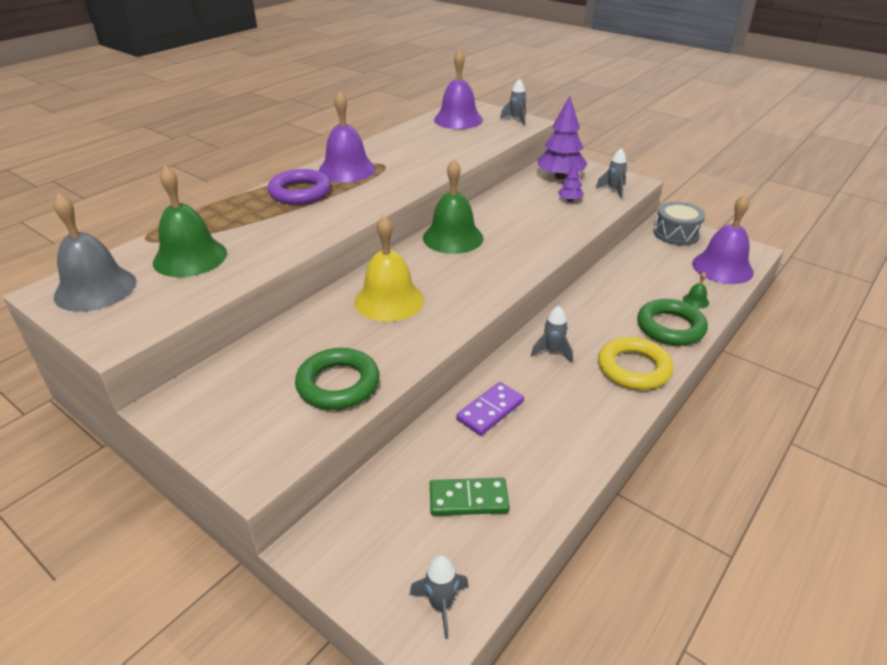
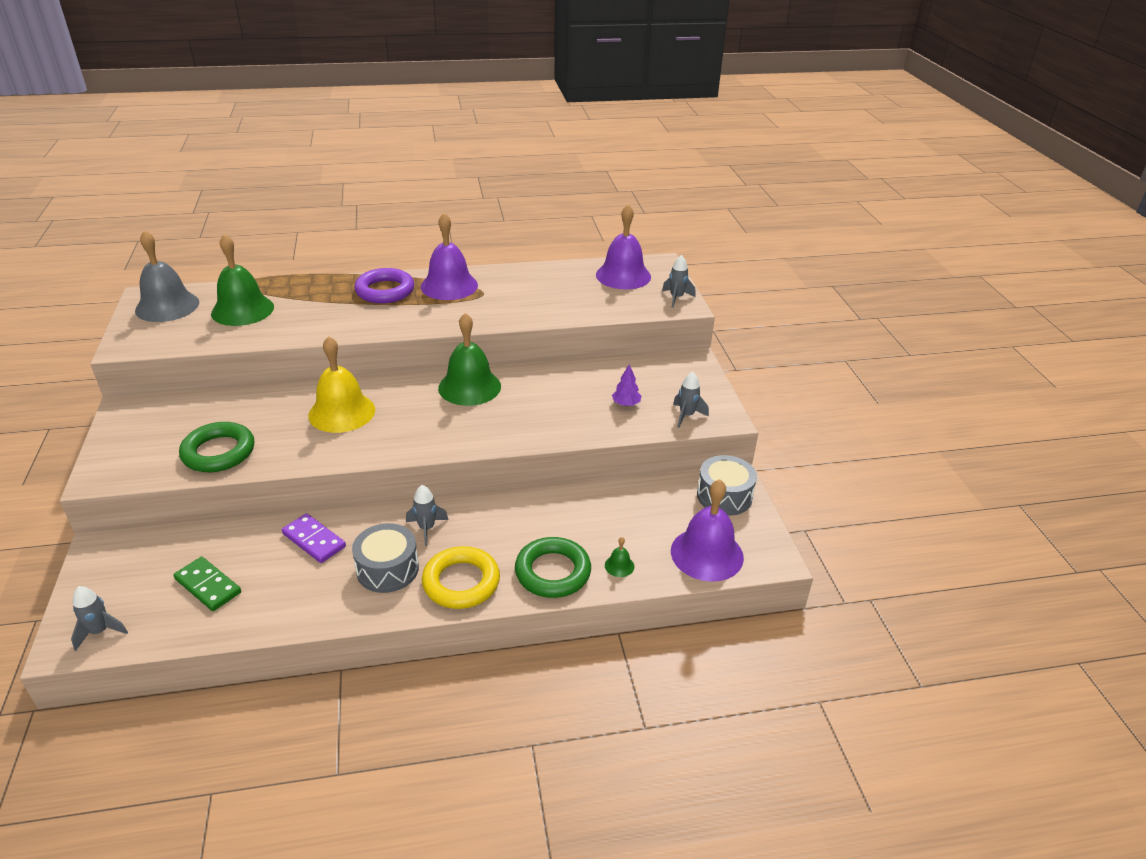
camera: 40 degrees right, 0 degrees up
(490, 410) = (314, 540): purple domino -> purple domino turned 45 degrees clockwise
(560, 177) = (661, 377): purple tree -> none
(575, 393) = (387, 569): none -> grey drum

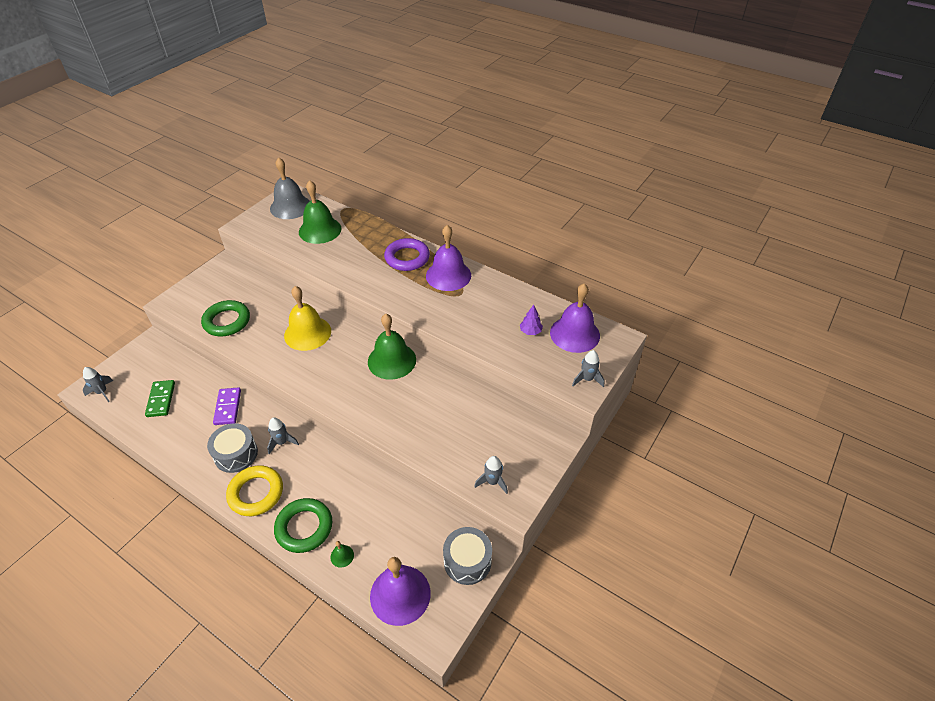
camera: 45 degrees right, 10 degrees up
(626, 404) = (465, 442): purple tree -> purple tree (530, 331)

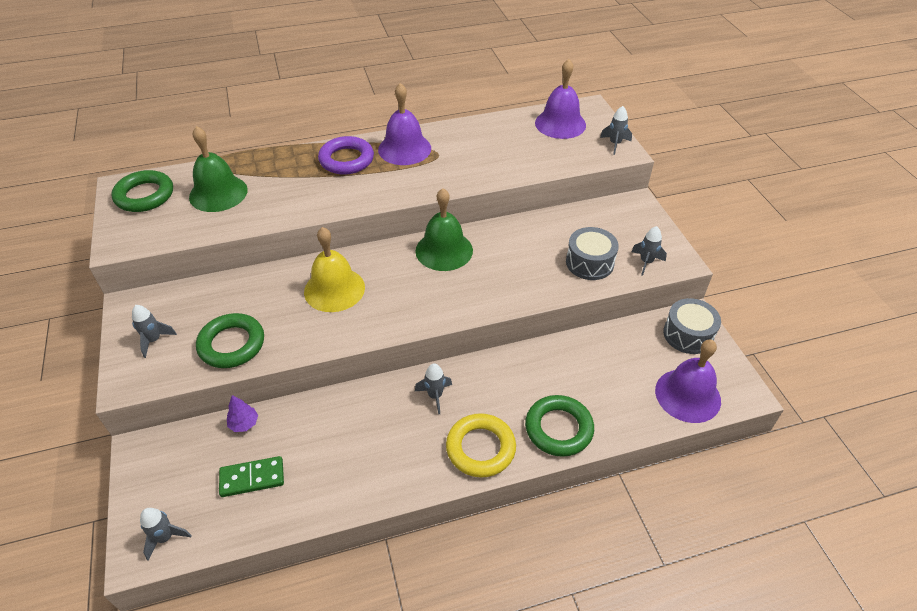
camera: 50 degrees left, 0 degrees up
(161, 399) = (252, 478): green domino -> green domino turned 45 degrees counterclockwise
(206, 290) = (154, 340): none -> grey rocket
(228, 407) = (336, 419): purple domino -> none
(236, 454) = (411, 442): grey drum -> grey drum (589, 263)
(290, 206) = (144, 195): grey bell -> green ring
(342, 556) = (615, 416): green bell -> none
(530, 331) = (531, 142): purple tree -> purple tree (244, 423)

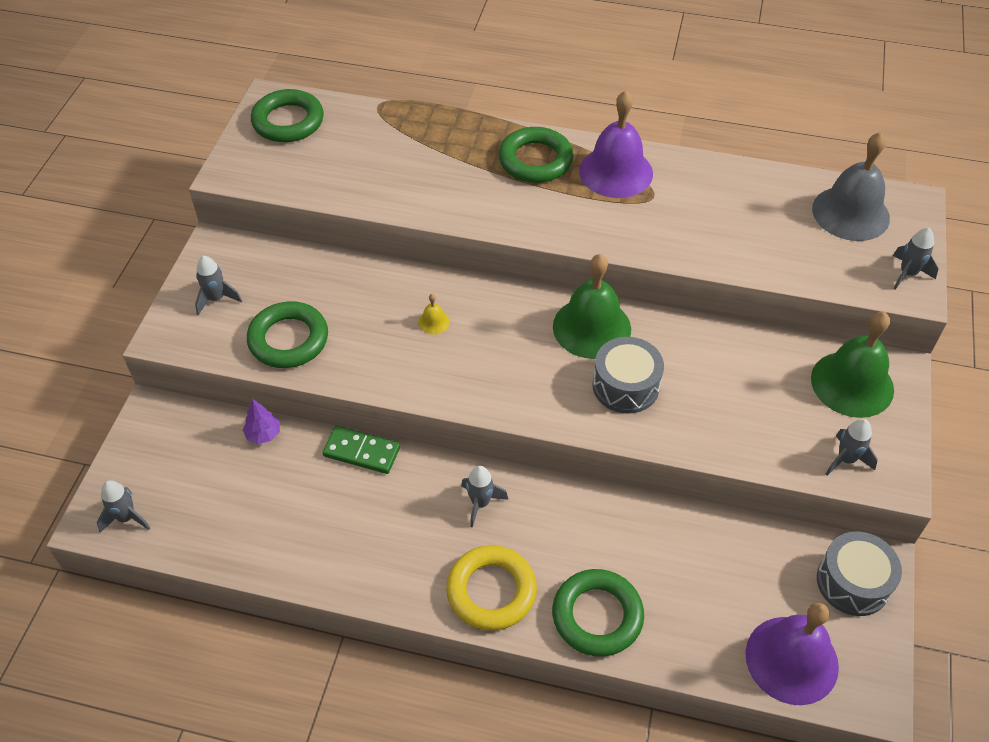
camera: 30 degrees right, 5 degrees up
(218, 193) = (365, 149): green bell -> green bell (852, 384)
(252, 478) = (238, 498): green domino -> green domino (361, 452)
(334, 289) = (433, 322): yellow bell -> yellow bell, size x0.40
(346, 160) = (535, 160): purple ring -> green ring
(560, 124) = (850, 213): purple bell -> grey bell
(589, 263) = (767, 426): grey drum -> grey drum (625, 386)

